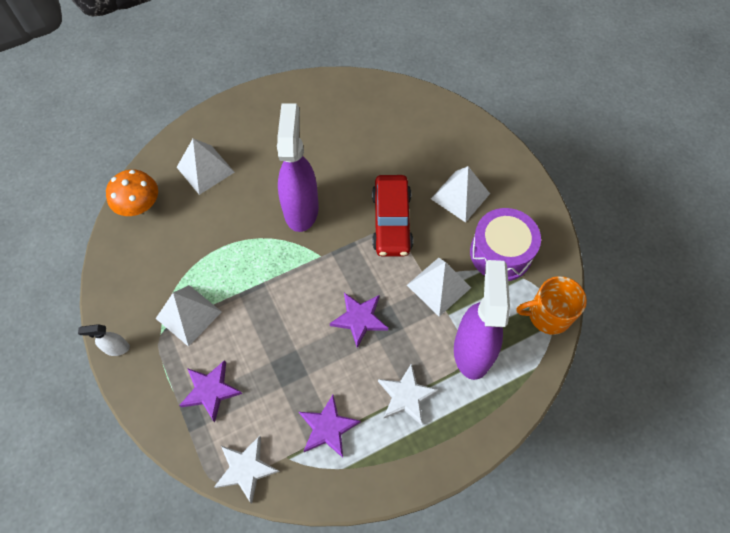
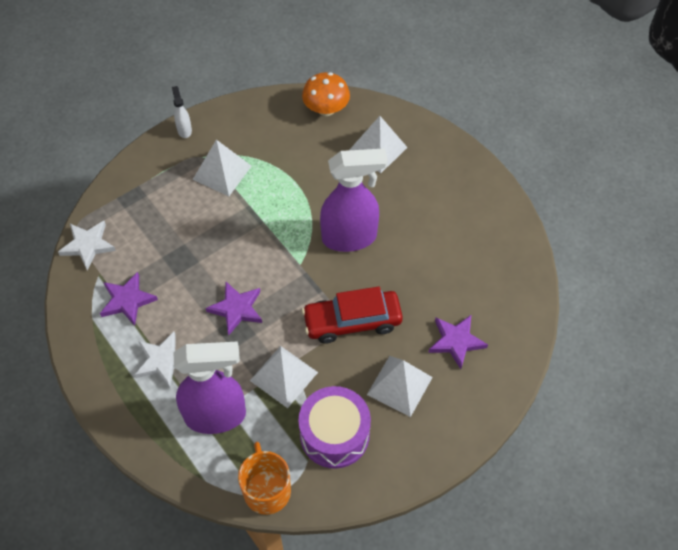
camera: 80 degrees right, 5 degrees down
(211, 391) = (153, 205): purple star -> purple star (456, 341)

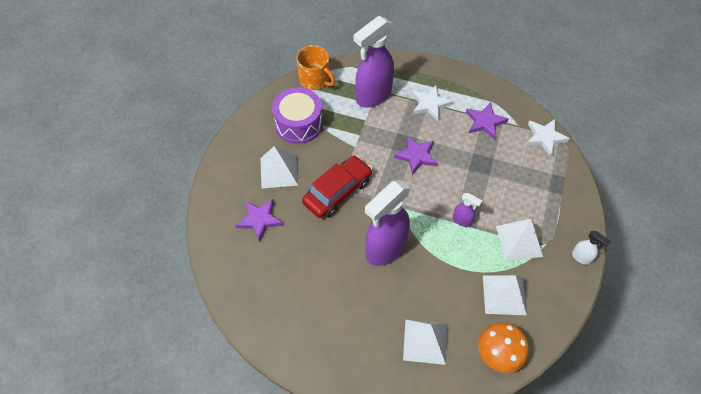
camera: 145 degrees right, 0 degrees up
(254, 219) = (462, 221): none -> purple spray bottle
(283, 376) = (353, 136): white pyramid -> white pyramid (504, 295)

